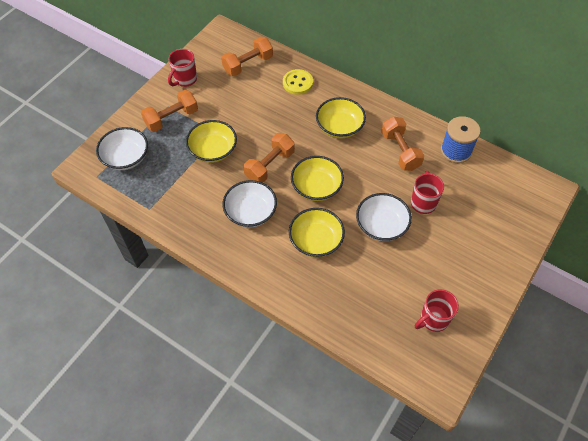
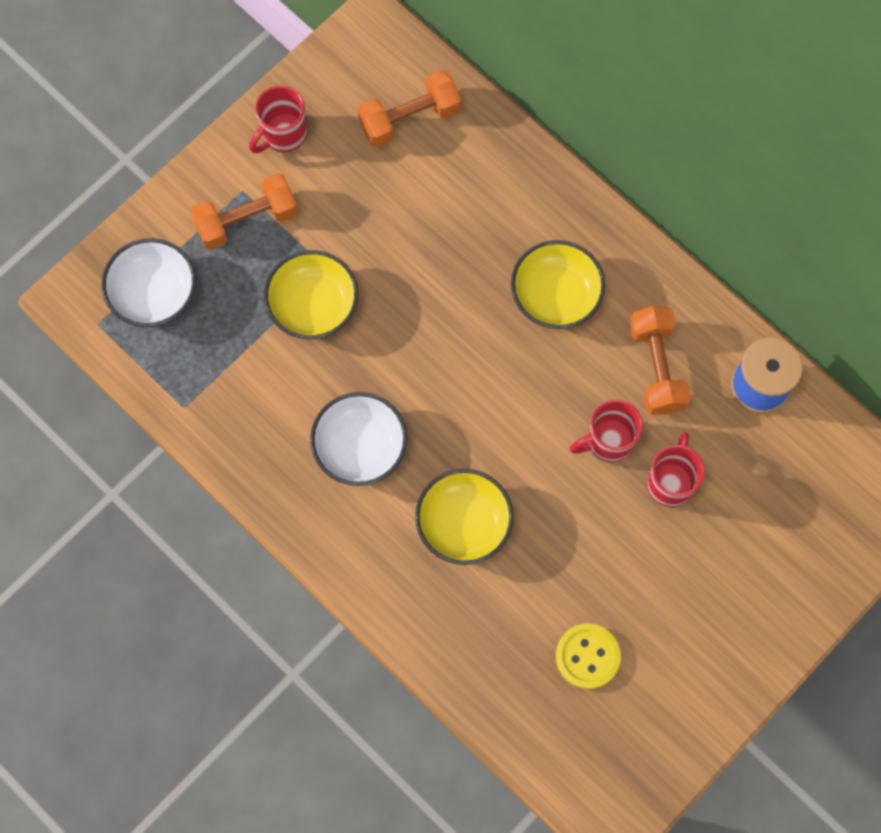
camera: 10 degrees right, 15 degrees up
(270, 165) = (411, 356): orange dumbbell -> none
(297, 83) = (497, 179): yellow button -> yellow button (587, 656)
(316, 187) = (486, 416): yellow bowl -> none
(381, 225) = (584, 514): white bowl -> none
(433, 319) = (629, 705): red mug -> red mug (608, 441)

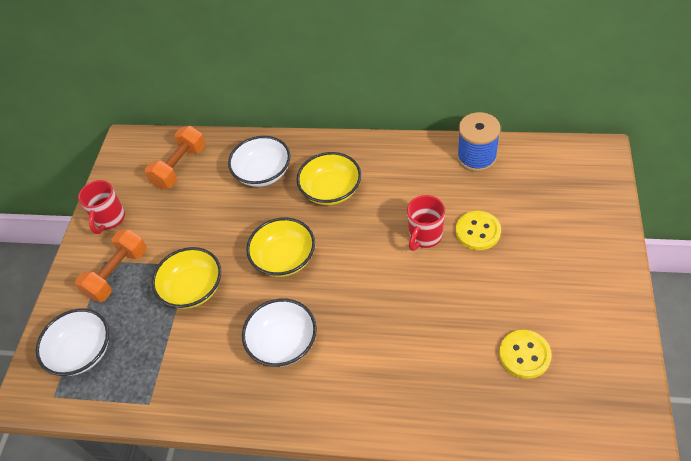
camera: 30 degrees left, 20 degrees down
(463, 523) = (383, 338): yellow bowl -> yellow bowl (284, 258)
(498, 206) = (263, 173): none -> white bowl
(656, 367) = (416, 185): orange dumbbell -> none
(670, 482) = (478, 231): red mug -> yellow button

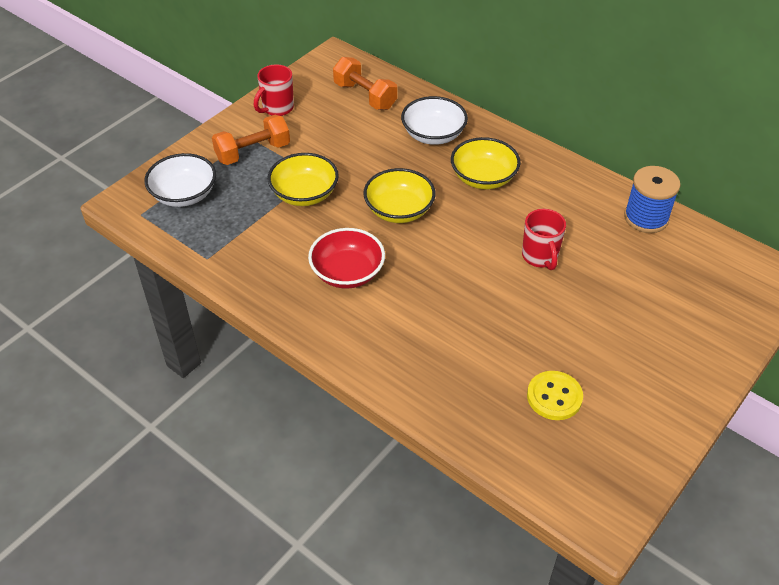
camera: 25 degrees right, 5 degrees down
(180, 167) = (365, 96): orange dumbbell -> orange dumbbell turned 75 degrees clockwise
(283, 343) = (347, 273): white bowl -> red bowl
(425, 236) = (540, 257): red mug -> red mug turned 75 degrees counterclockwise
(478, 231) = (594, 278): yellow button -> none

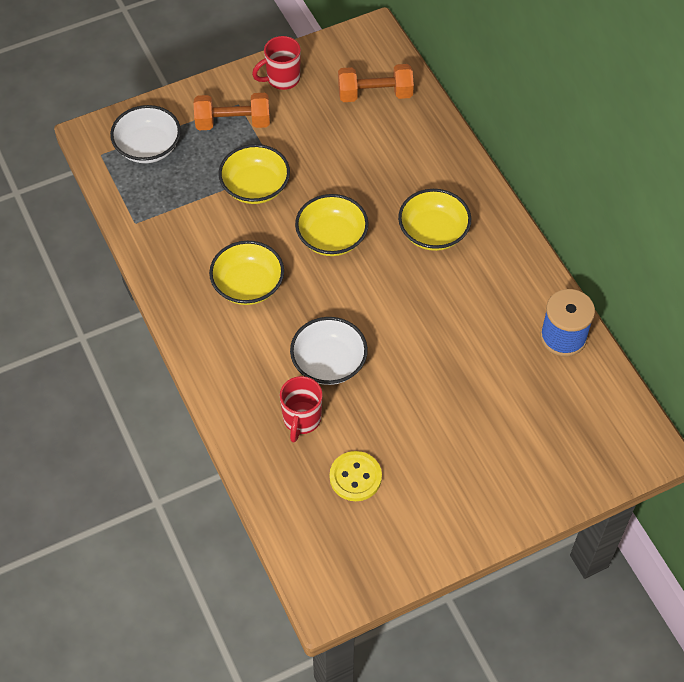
camera: 25 degrees right, 10 degrees up
(347, 273) = (248, 285): red bowl -> yellow bowl
(365, 96) = (375, 94): orange dumbbell -> orange dumbbell turned 75 degrees counterclockwise
(433, 135) = (415, 165): white bowl -> white bowl (329, 363)
(540, 257) = (432, 338): red mug -> red mug (301, 420)

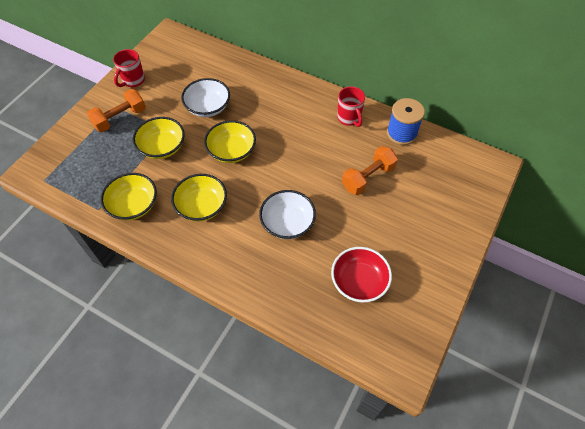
camera: 35 degrees left, 0 degrees up
(148, 147) = (74, 160): white bowl -> white bowl (208, 107)
(301, 420) = (299, 267): red mug -> red mug (349, 118)
(355, 477) = (359, 282): yellow button -> red bowl
(375, 94) = (195, 63): orange dumbbell -> orange dumbbell (368, 177)
(433, 232) = (287, 117): yellow bowl -> yellow bowl (133, 205)

